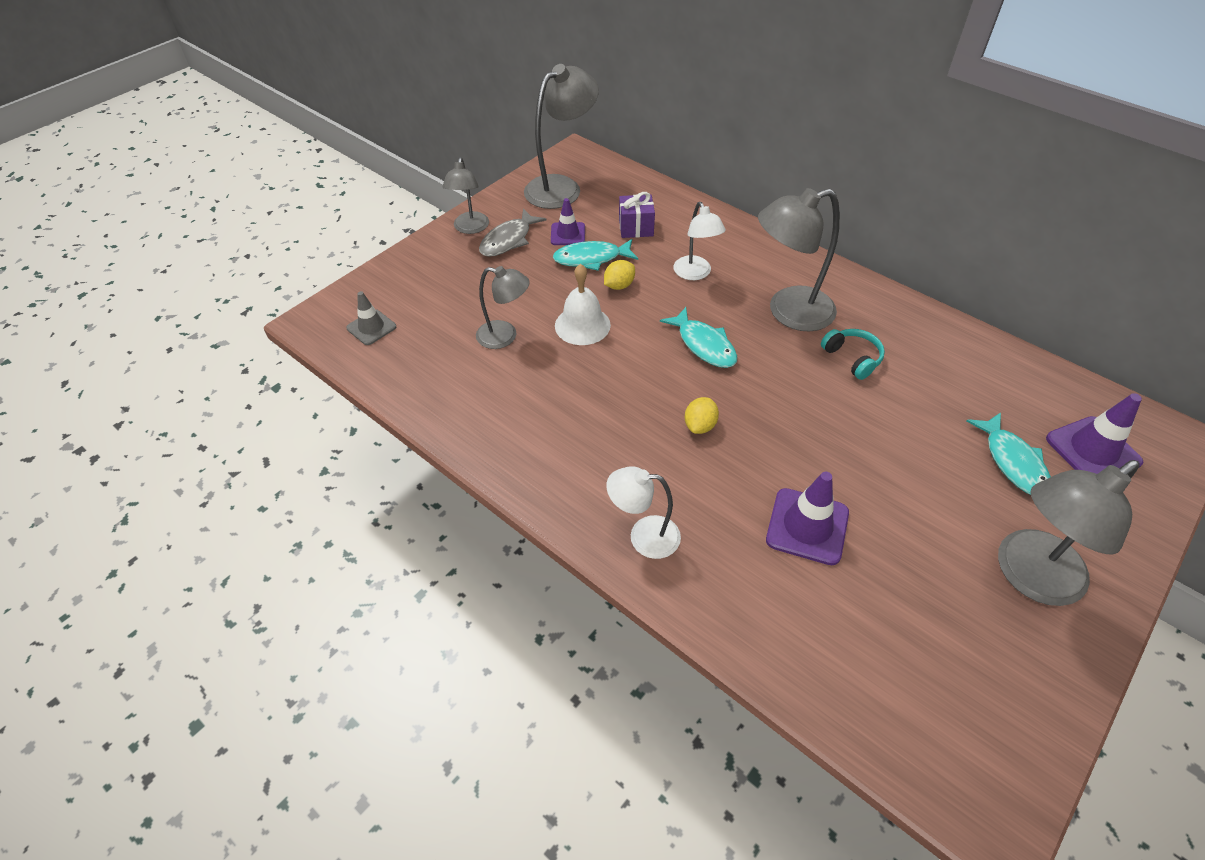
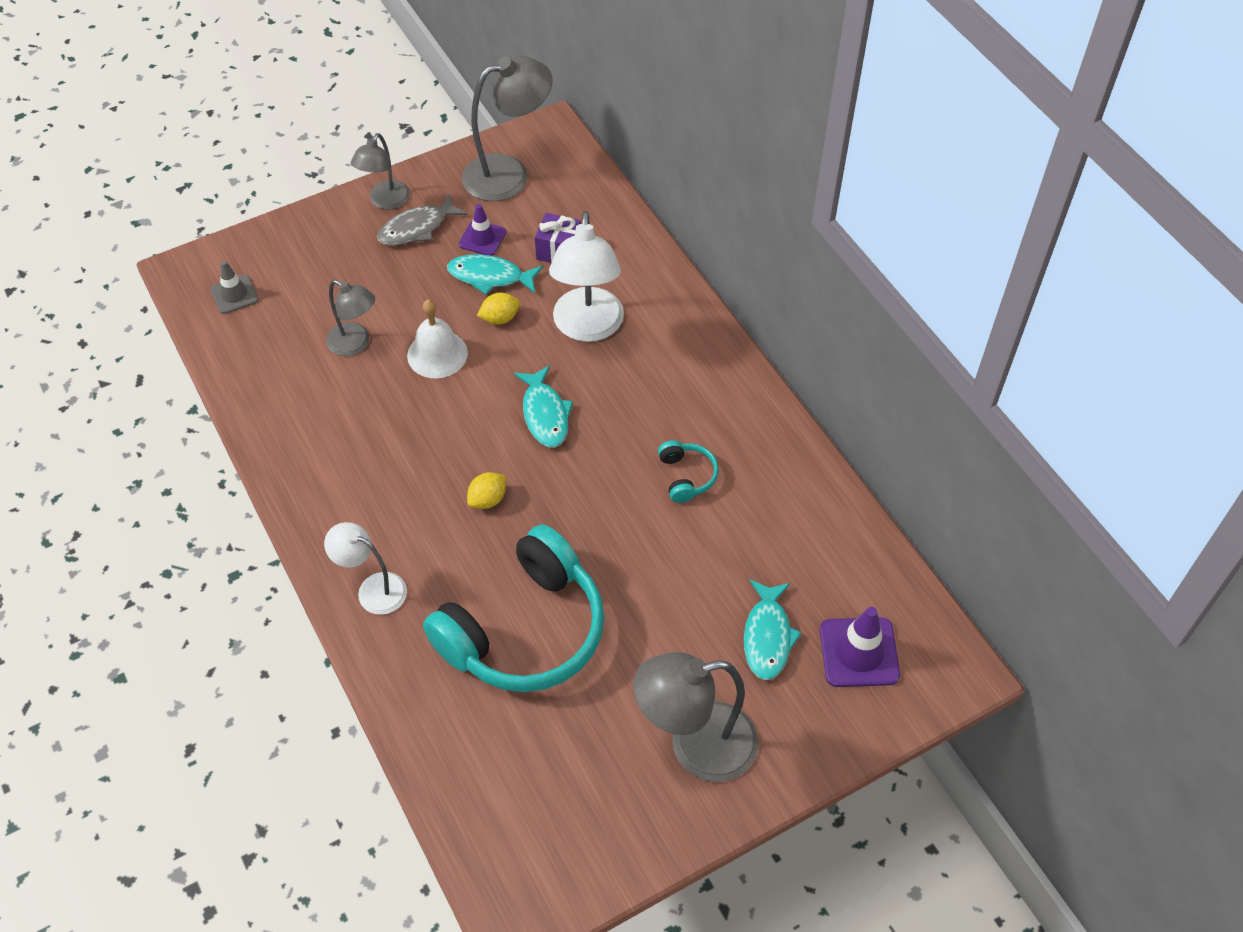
camera: 20 degrees right, 5 degrees up
(695, 274) = (587, 327): white lamp -> white lamp, size x1.66
(788, 312) = (656, 403): grey lamp -> none
(807, 526) = (524, 630): purple traffic cone -> turquoise headphones

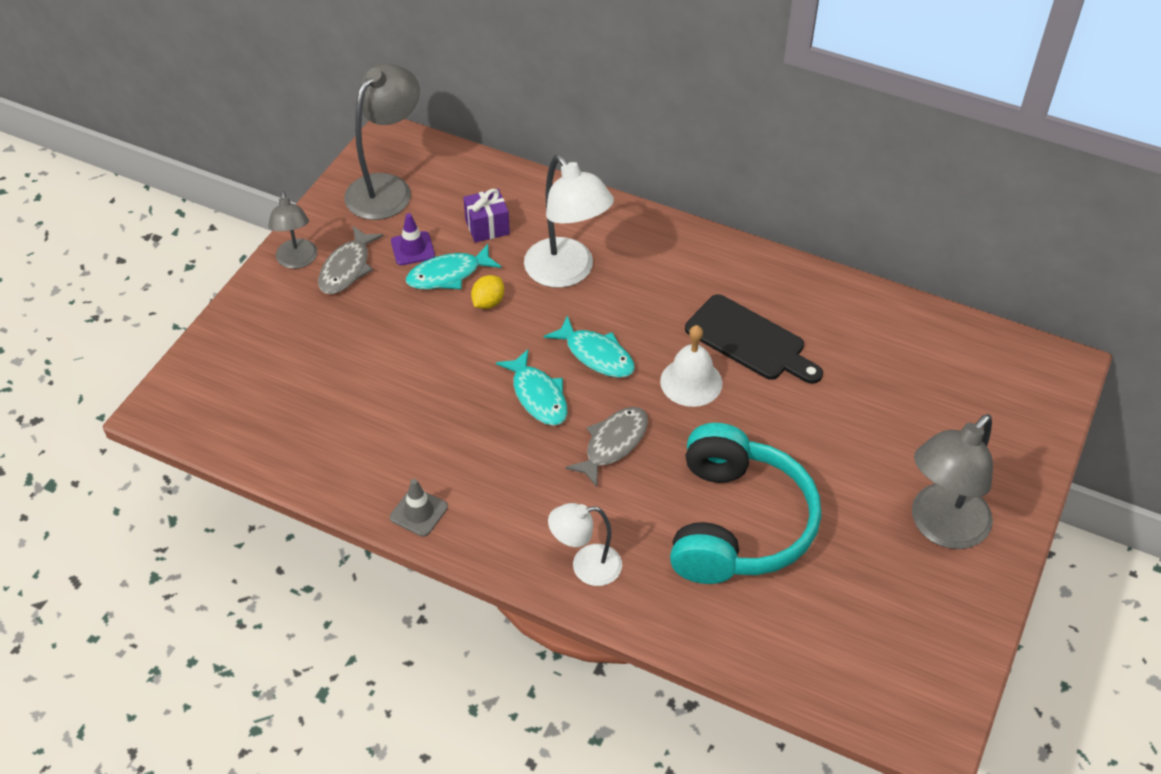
camera: 35 degrees left, 5 degrees down
(234, 294) = (229, 404): grey traffic cone -> grey traffic cone (418, 512)
(355, 344) = (382, 386): grey lamp -> none
(437, 354) = (462, 357): white bell -> white bell (691, 382)
(488, 499) = (613, 444): yellow lemon -> grey fish
(686, 476) = (749, 341): turquoise headphones -> black cutting board
(767, 636) = (916, 420): turquoise fish -> turquoise fish (538, 396)
(859, 652) = (987, 393): purple traffic cone -> none

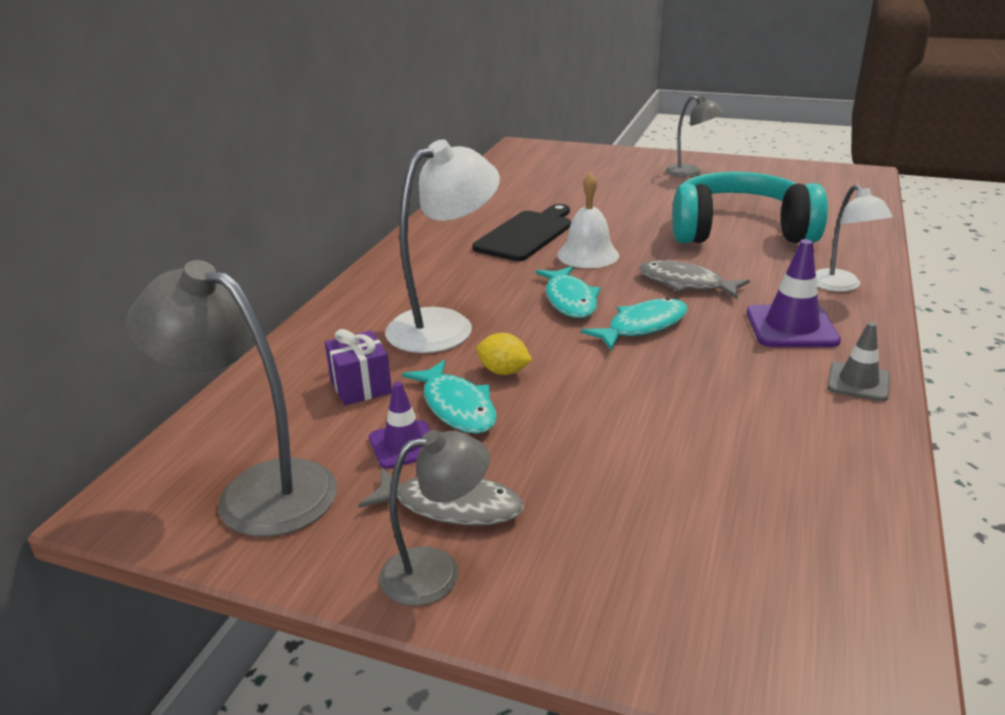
camera: 95 degrees left, 20 degrees down
(514, 498) = (791, 327): none -> purple traffic cone
(596, 355) = (569, 300): turquoise fish -> turquoise fish turned 135 degrees clockwise
(941, 527) = (690, 173): grey lamp -> grey lamp, size x0.60

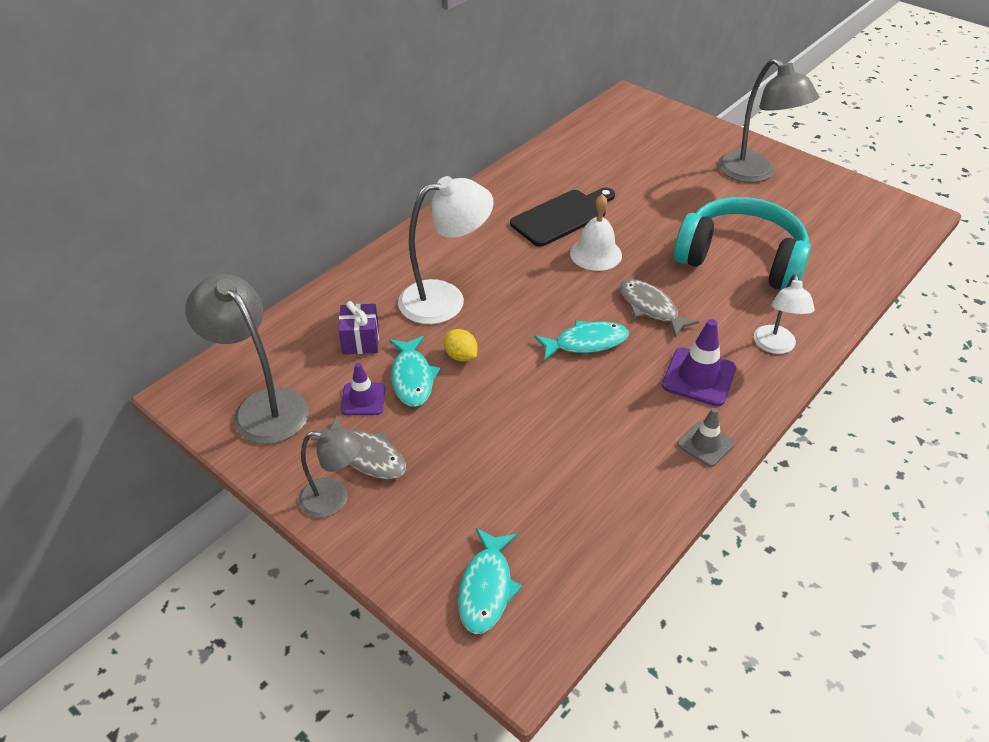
camera: 20 degrees right, 15 degrees up
(569, 300) = (550, 300): turquoise fish -> turquoise fish (486, 588)
(690, 173) = (754, 173): grey lamp -> grey lamp, size x1.66

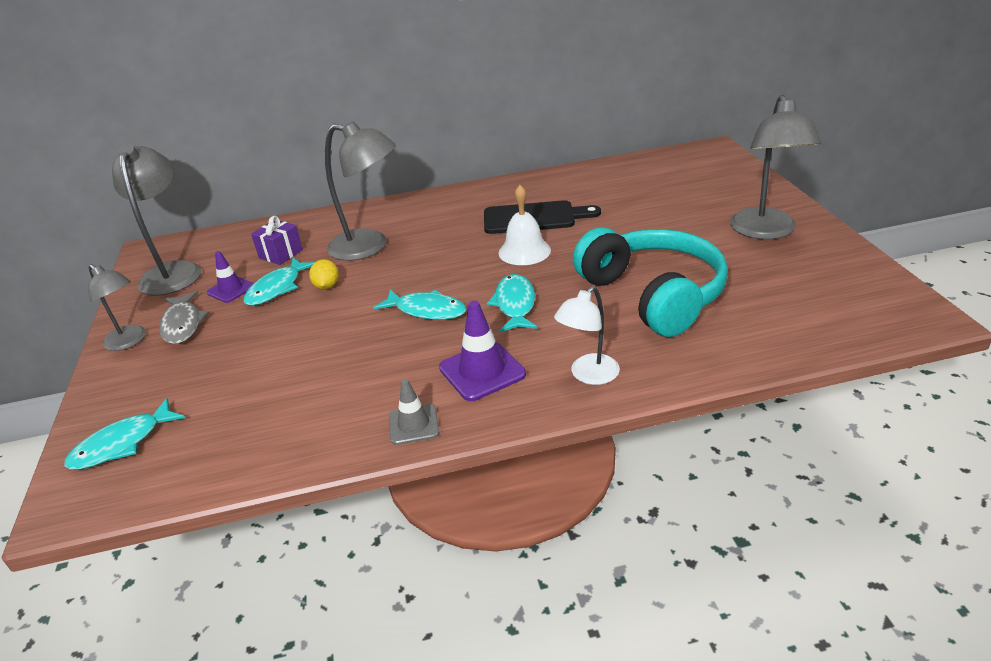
camera: 40 degrees right, 10 degrees down
(445, 299) = (369, 247): white lamp -> grey lamp
(651, 308) = (515, 304): grey fish -> turquoise fish

